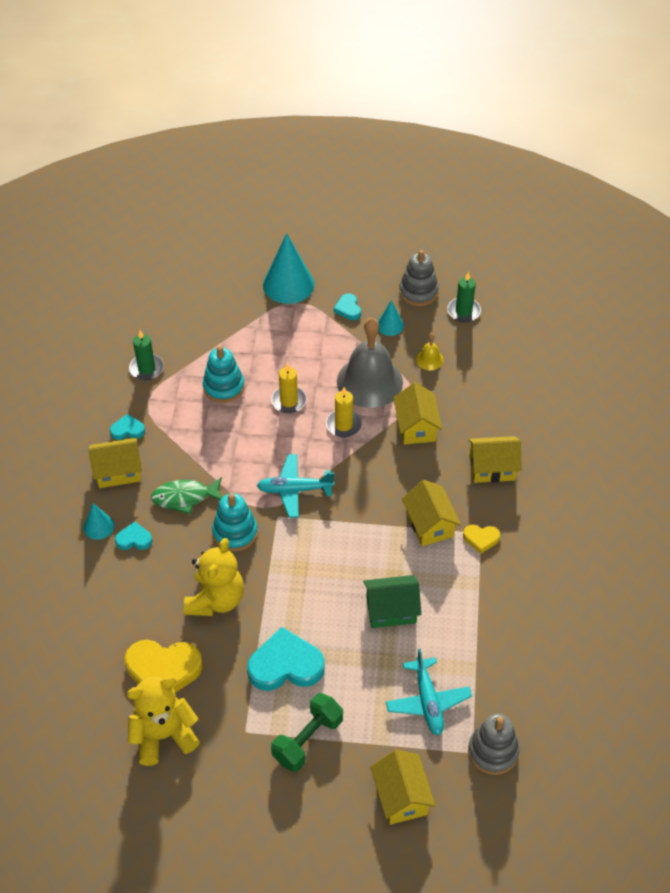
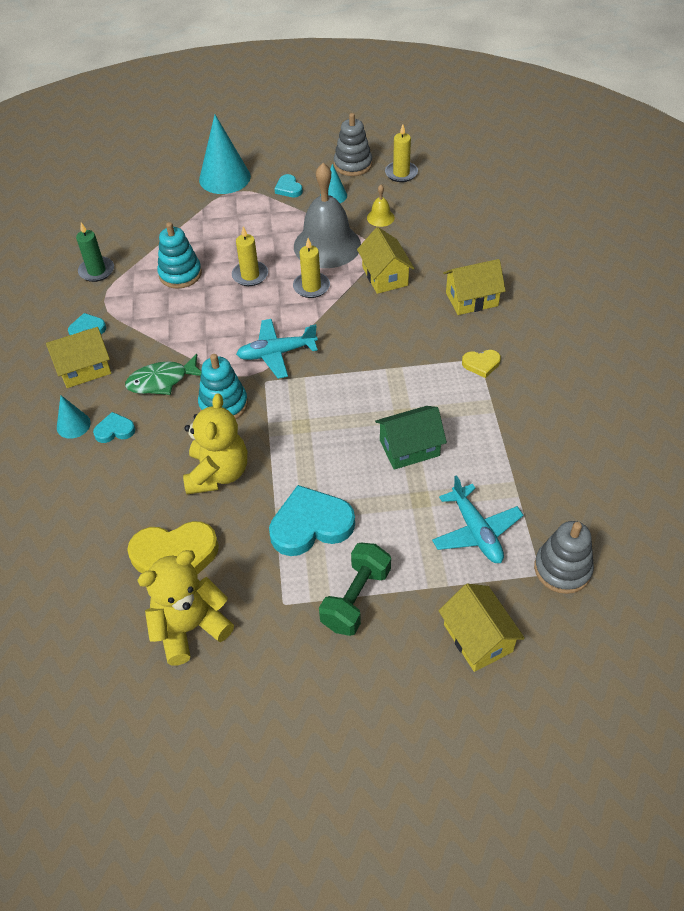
camera: 10 degrees left, 0 degrees up
(429, 524) = (425, 360): yellow house -> none
(463, 311) = (401, 173): green candle -> yellow candle

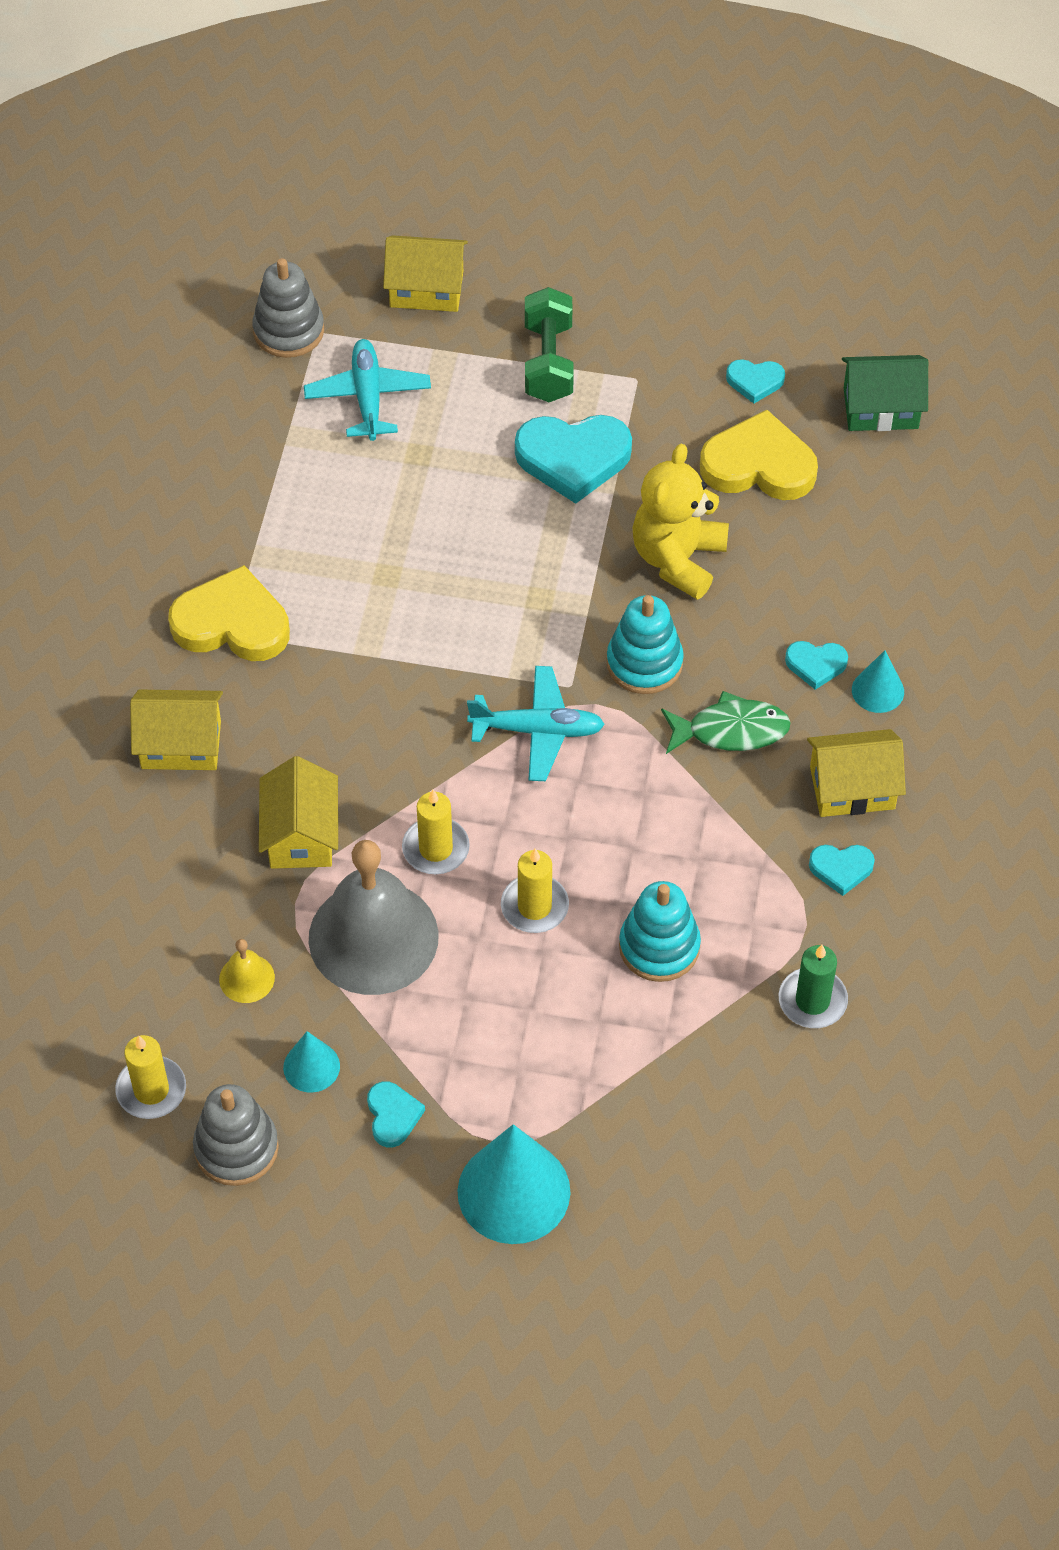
camera: 165 degrees left, 5 degrees up
(190, 627) = (755, 381): yellow teddy bear -> turquoise heart
(356, 598) = (548, 362): green dumbbell -> green dumbbell turned 45 degrees counterclockwise
(409, 448) = (401, 524): green house -> green house (880, 408)
(477, 638) = (426, 289): yellow house -> yellow house turned 75 degrees counterclockwise
(481, 364) = (232, 623): yellow heart -> yellow heart, size x1.97

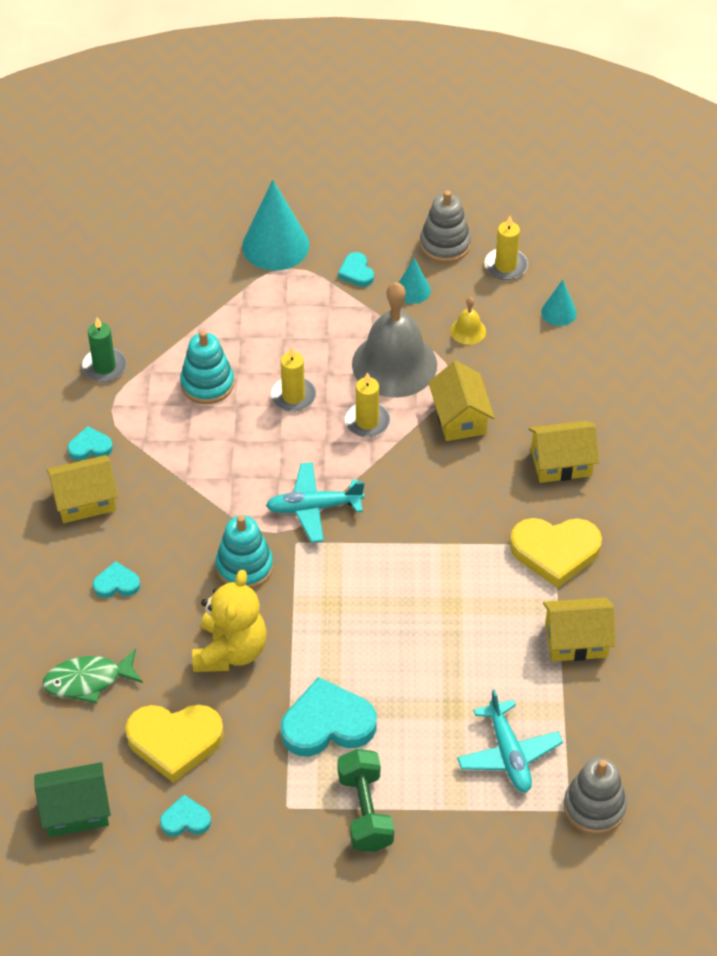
camera: 170 degrees right, 5 degrees down
(426, 289) = (487, 869): yellow house -> yellow house (576, 640)
(731, 730) = (175, 527): green fish -> green fish (88, 680)
(877, 690) = (69, 571): turquoise cone -> turquoise cone (558, 312)

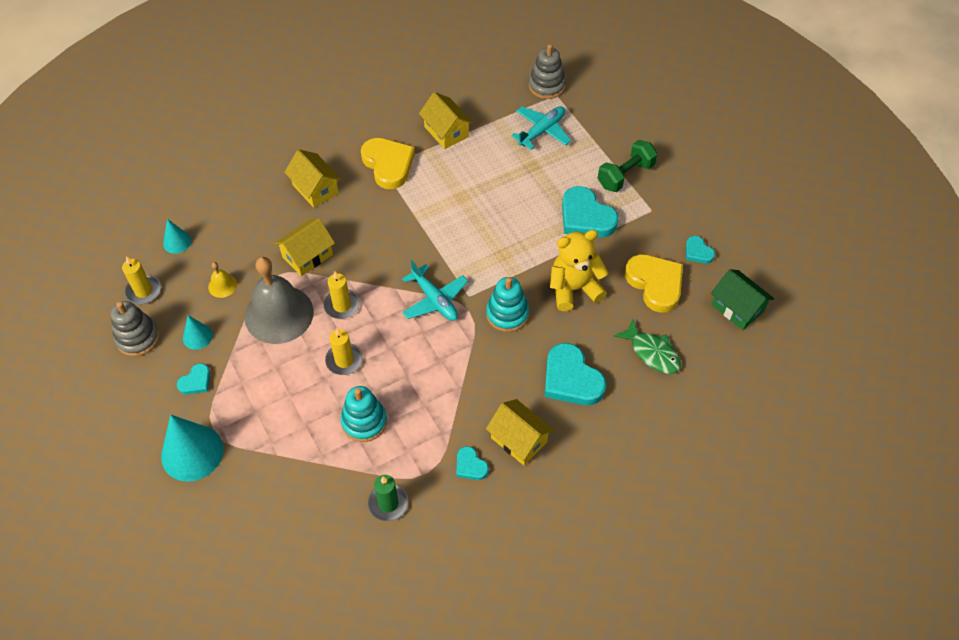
camera: 120 degrees left, 5 degrees up
(116, 584) = (571, 379): turquoise heart -> turquoise heart, size x1.97

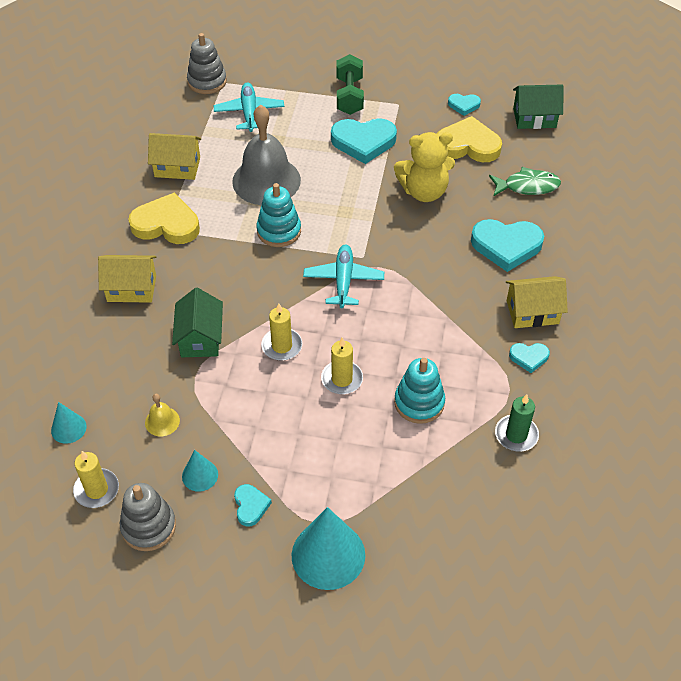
camera: 50 degrees left, 5 degrees down
(279, 314) = (242, 397): grey bell -> grey bell (266, 180)
(307, 256) = (200, 338): yellow house -> green house
(435, 300) = (343, 281): turquoise plane -> turquoise plane turned 90 degrees counterclockwise
(507, 314) = (406, 245): turquoise stacking toy -> turquoise stacking toy (279, 231)
(574, 289) = (424, 191): yellow teddy bear -> yellow teddy bear turned 120 degrees counterclockwise

